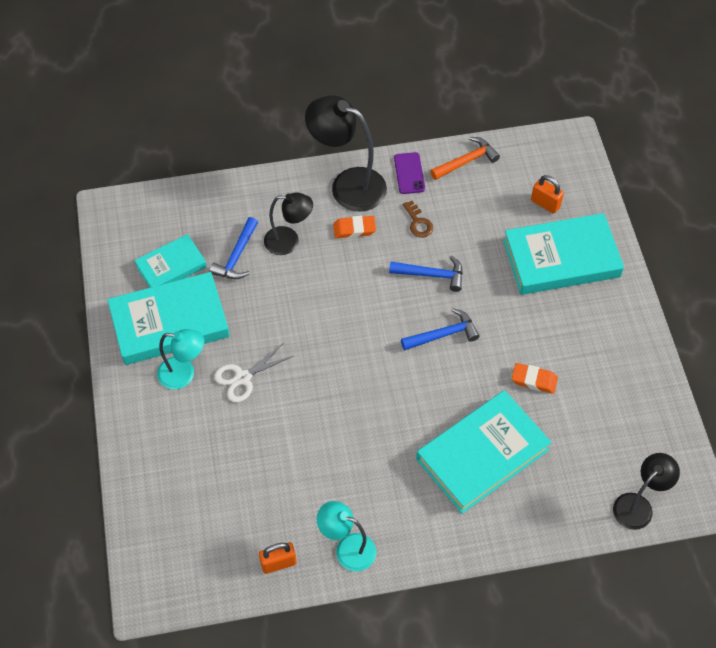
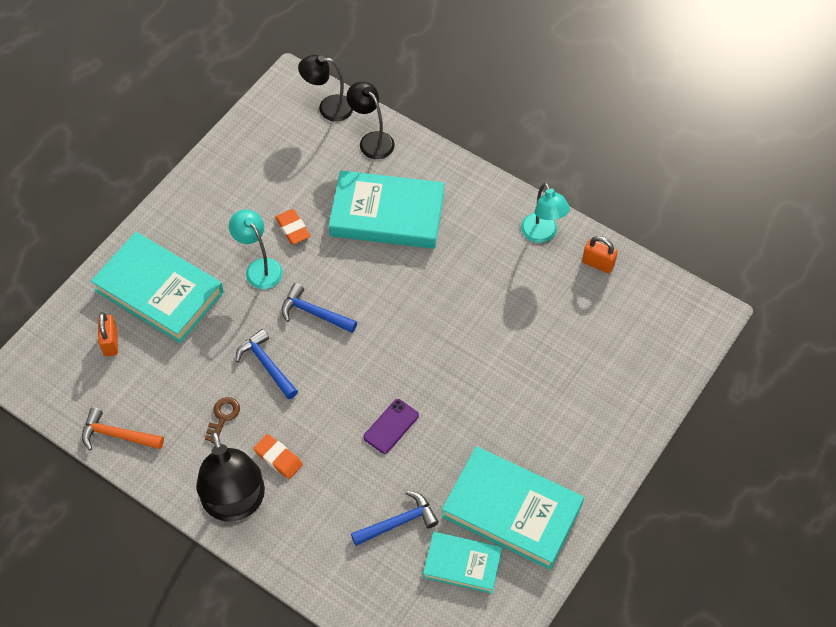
camera: 135 degrees left, 0 degrees up
(184, 374) = (540, 454): turquoise lamp -> turquoise lamp (259, 268)
(242, 378) = (497, 411): white scissors -> none
(289, 241) = (342, 496): black lamp -> black lamp (372, 140)
(409, 173) = (175, 468): purple phone -> purple phone (391, 426)

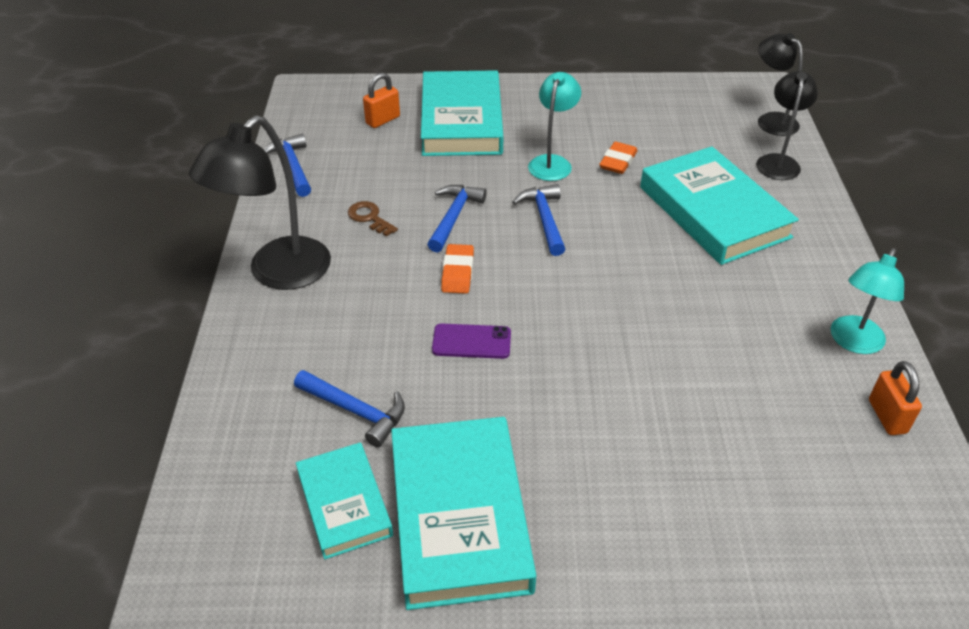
camera: 55 degrees right, 15 degrees down
(117, 435) = (292, 167): orange hammer -> blue hammer
(223, 417) = (369, 217): brown key -> brown key turned 120 degrees counterclockwise
(278, 458) = (356, 276): orange eraser -> orange eraser (458, 272)

